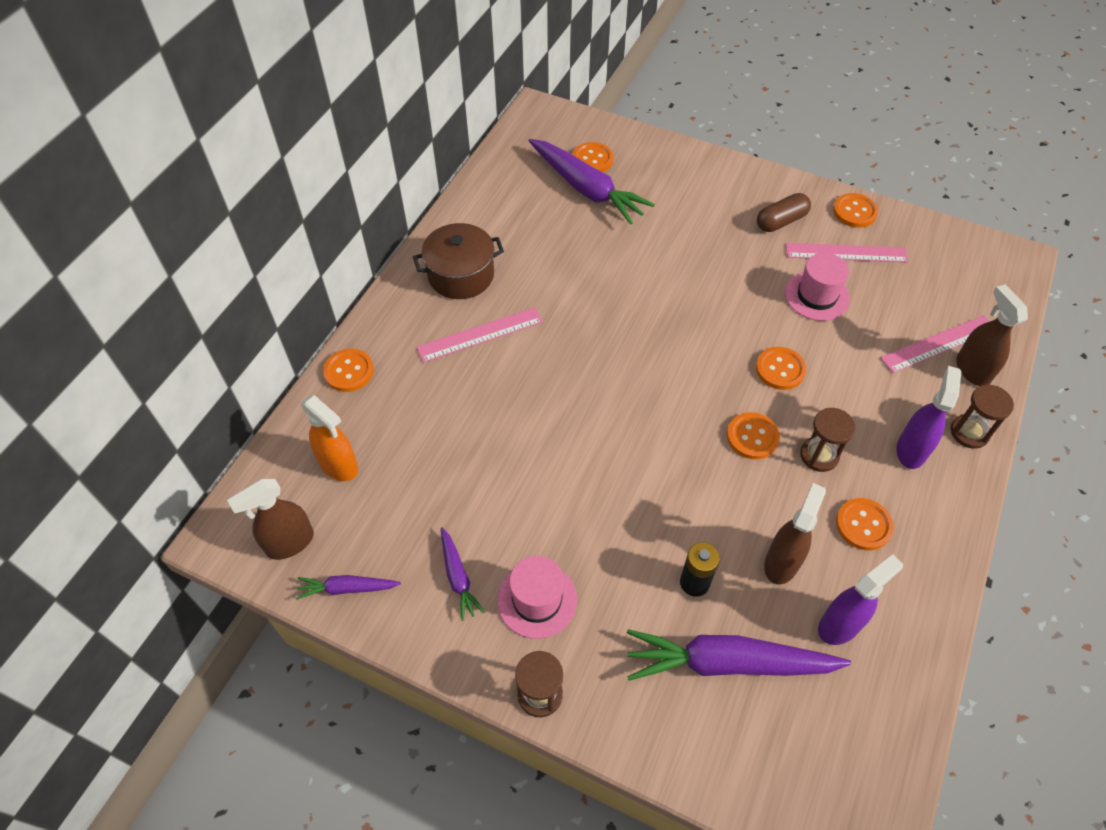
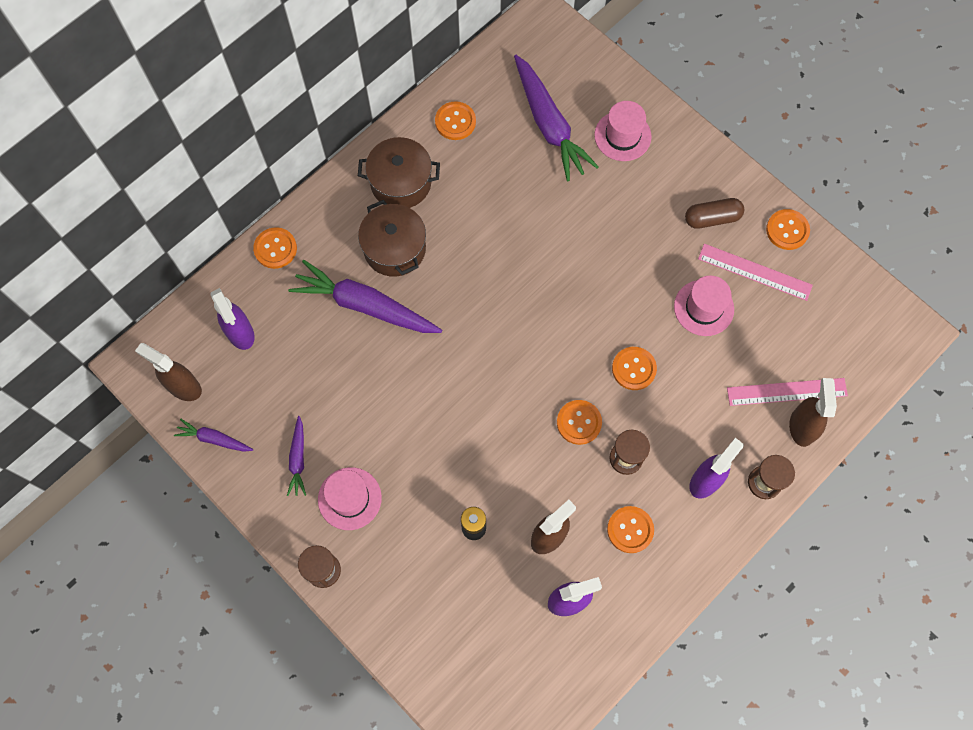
camera: 20 degrees right, 15 degrees up
(289, 543) = (183, 386): brown spray bottle -> brown spray bottle turned 45 degrees clockwise
(339, 465) = (240, 333): orange spray bottle -> purple spray bottle
(480, 334) = (394, 249): pink ruler -> brown pot
(592, 159) = (568, 92): orange button -> orange button (455, 122)
(661, 180) = (622, 136): none -> pink hat
(728, 663) = (470, 598): purple carrot -> purple carrot (365, 306)

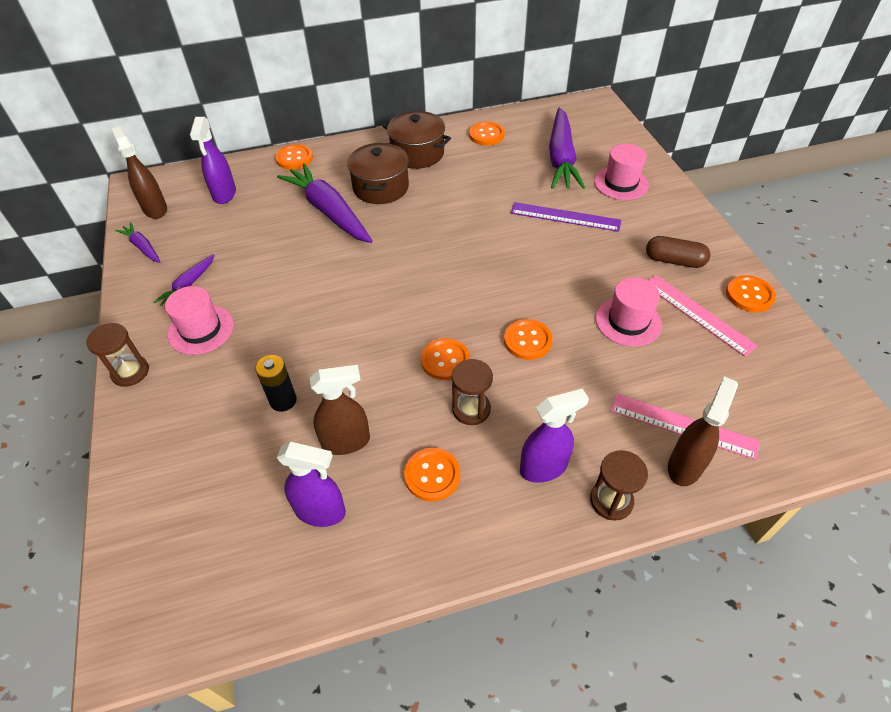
camera: 30 degrees right, 20 degrees down
(593, 206) = (565, 217): none -> purple ruler

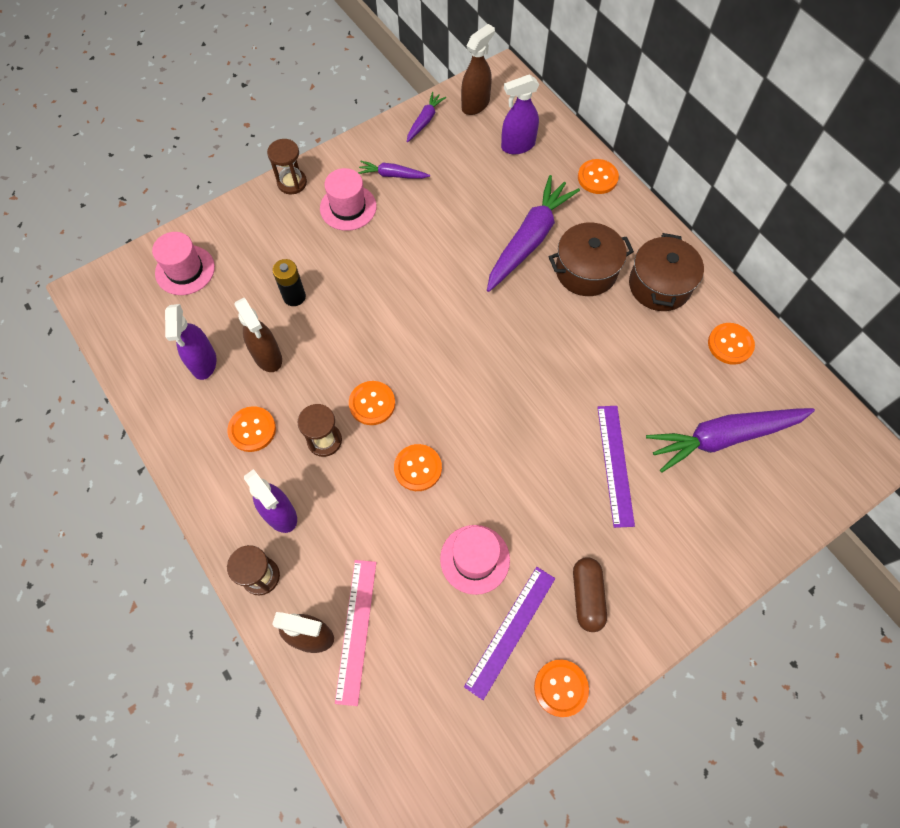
camera: 70 degrees right, 15 degrees up
(621, 183) = (705, 515): pink hat -> pink hat (185, 270)
(698, 314) = (511, 631): pink ruler -> purple ruler

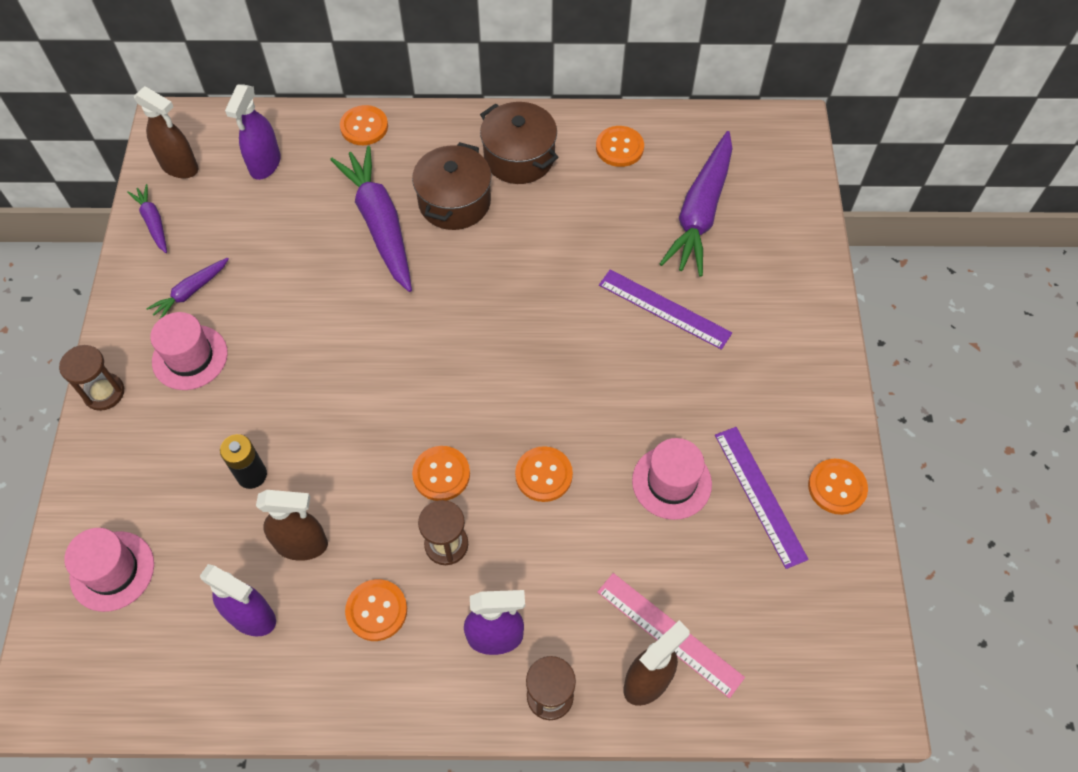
camera: 55 degrees left, 5 degrees down
(475, 104) = (180, 167): brown spray bottle -> brown spray bottle turned 135 degrees clockwise
(587, 596) = (769, 412): brown capsule -> none

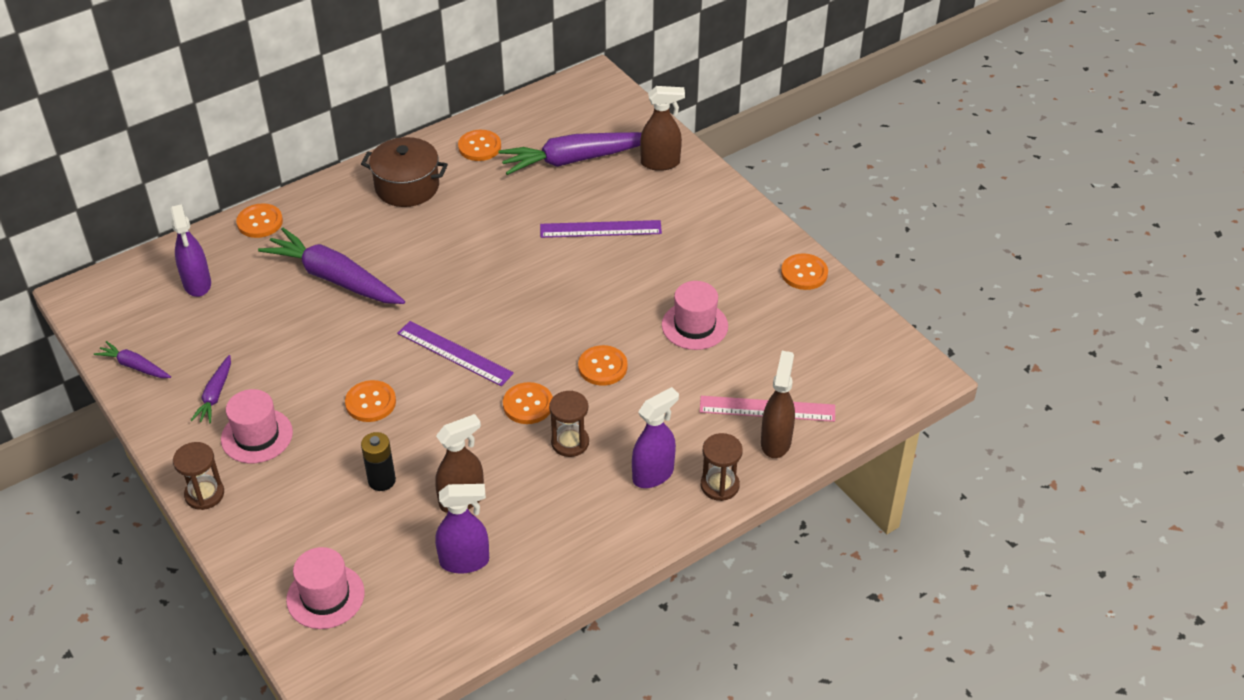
camera: 35 degrees left, 15 degrees down
(180, 167) = (121, 319): brown spray bottle -> brown spray bottle (660, 163)
(376, 610) = (555, 506): orange button -> orange button (370, 402)
(454, 202) = (381, 237): brown pot -> none
(701, 212) = (575, 160): purple carrot -> purple carrot turned 90 degrees clockwise
(760, 495) = (759, 303): purple ruler -> purple ruler (455, 353)

